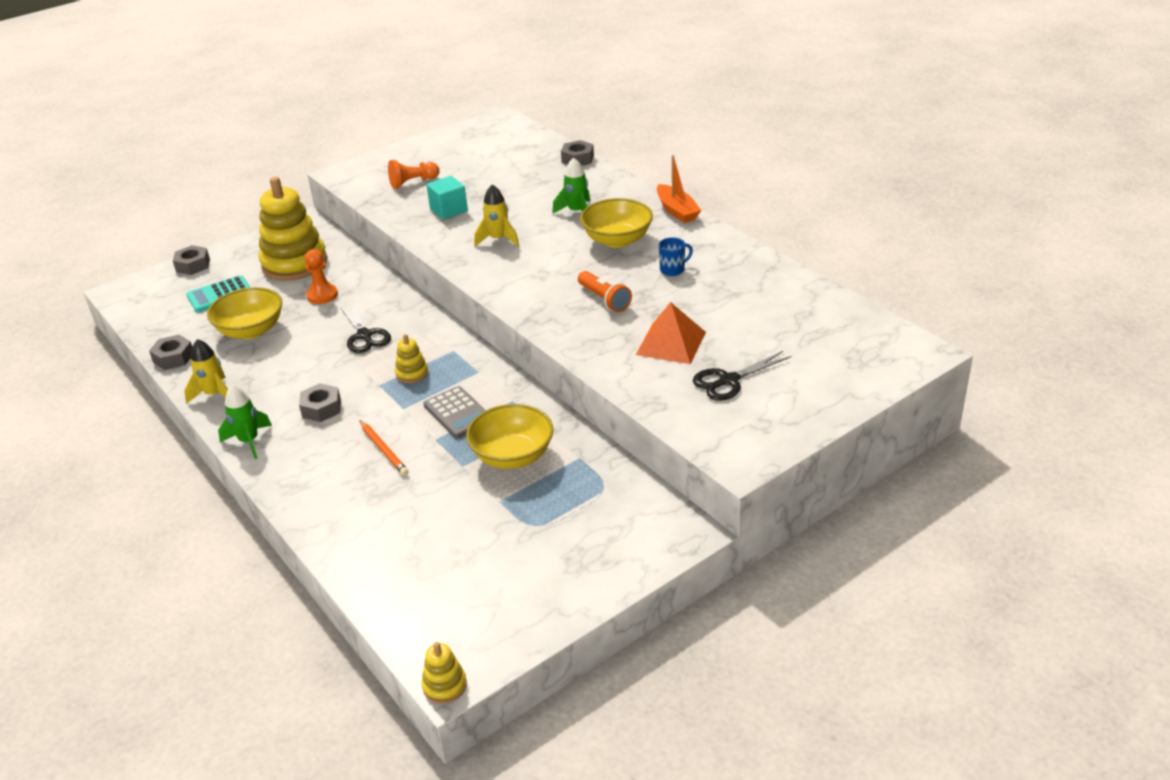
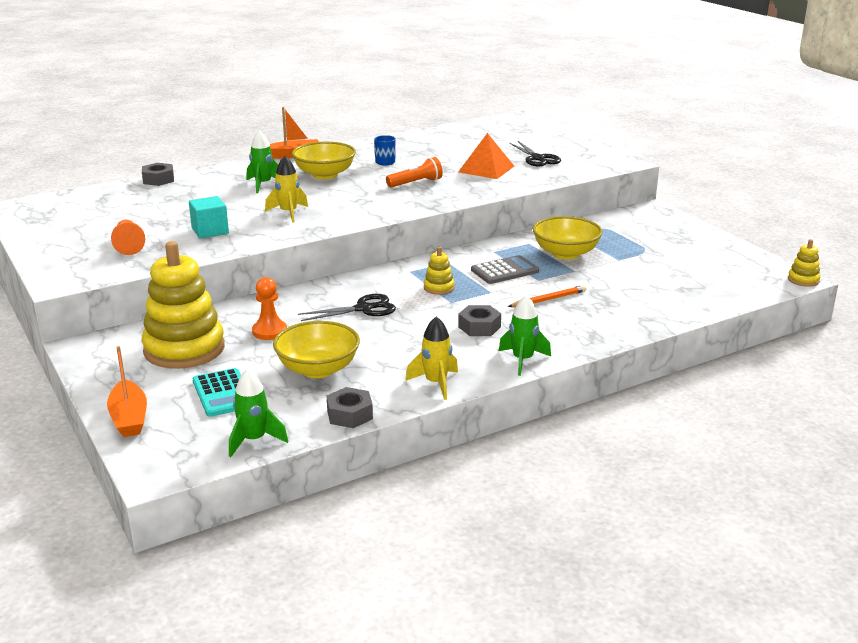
camera: 85 degrees left, 10 degrees down
(148, 321) = (254, 440): none -> green rocket
(193, 265) = (129, 418): grey nut -> orange boat

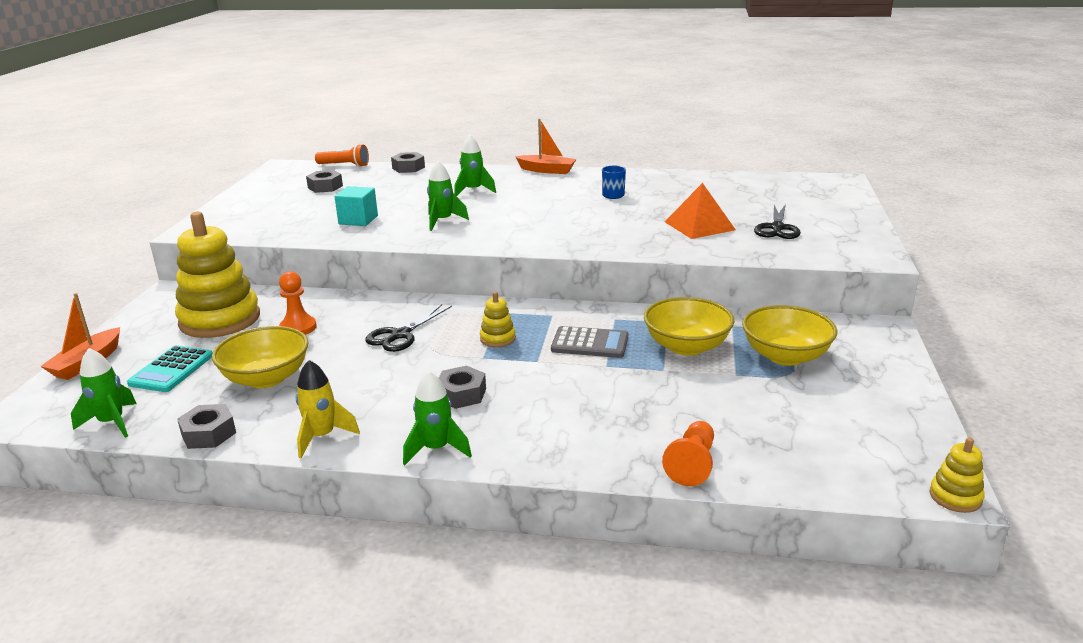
camera: 40 degrees right, 0 degrees up
(111, 213) = (325, 187): none -> grey nut
(129, 246) = (284, 216): orange pawn -> orange pawn (692, 464)
(288, 213) = (443, 221): yellow rocket -> green rocket
(325, 174) = (538, 194): yellow bowl -> yellow bowl (785, 356)
(363, 309) = (400, 335): black scissors -> black scissors turned 105 degrees clockwise
(416, 183) = (603, 222): orange flashlight -> orange flashlight (345, 165)
(548, 299) = (579, 392): orange pencil -> none

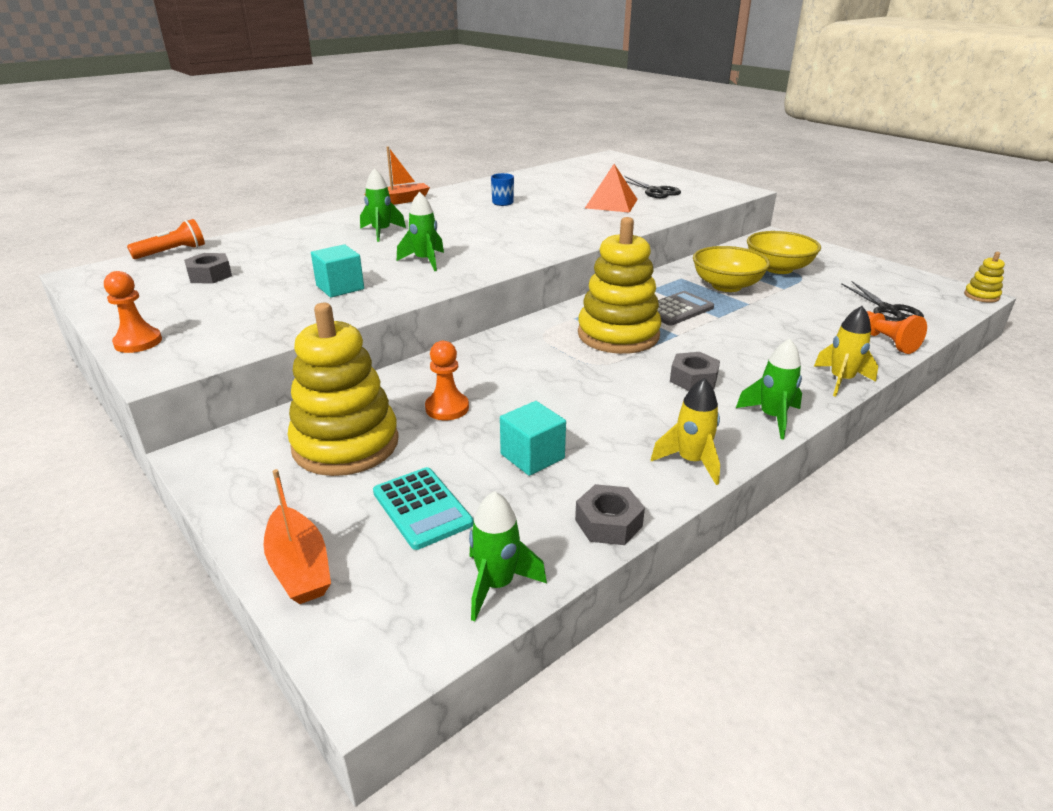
camera: 50 degrees left, 5 degrees up
(216, 213) = (138, 342): none -> orange pawn
(266, 378) = (532, 456): yellow bowl -> turquoise cube
(400, 335) = (547, 368): black scissors -> black scissors (887, 310)
(408, 168) = (258, 234): grey nut -> none
(497, 338) = (618, 335): yellow stacking toy -> yellow stacking toy, size x2.32
(558, 463) = (841, 380): none -> yellow rocket

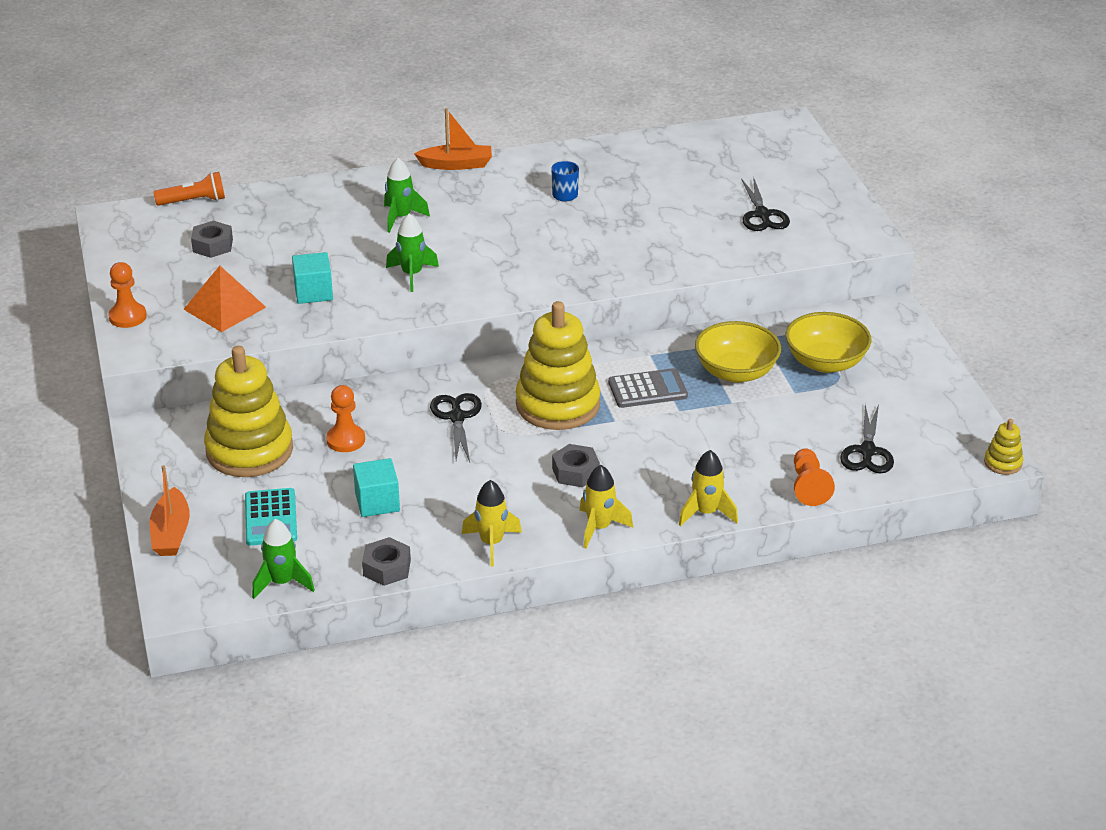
camera: 25 degrees right, 5 degrees up
(540, 364) = (457, 417): none -> black scissors
(611, 203) = (685, 226): orange pyramid -> orange pyramid (224, 308)
(772, 418) = (599, 528): green rocket -> yellow rocket

